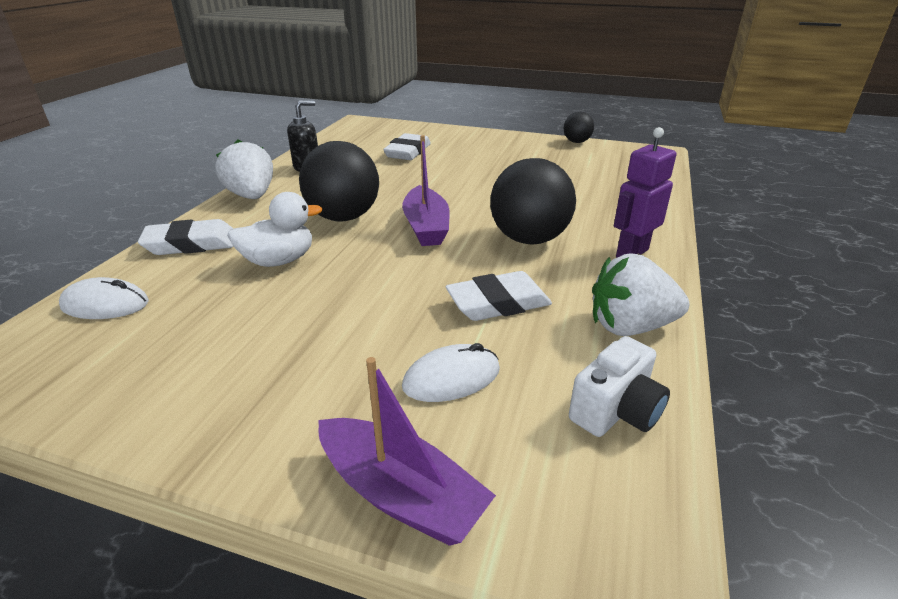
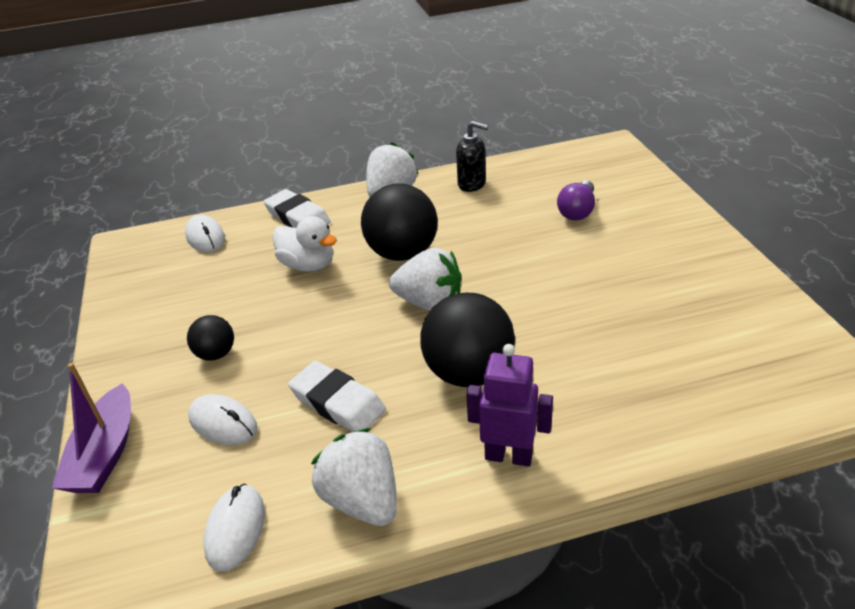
camera: 60 degrees right, 5 degrees up
(408, 152) = (577, 211): white eraser -> purple light bulb
(426, 227) = (429, 303): purple boat -> white strawberry
(576, 142) = (783, 302): black ball -> black ball (216, 354)
(616, 411) = (235, 529): white camera -> white mouse

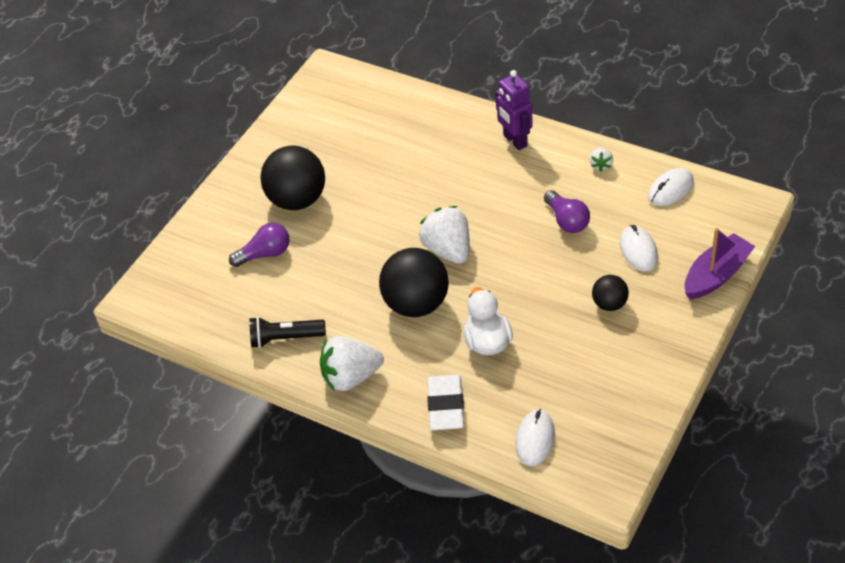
camera: 135 degrees left, 10 degrees up
(338, 403) = (567, 220): white eraser -> purple light bulb
(362, 500) = (601, 165): white strawberry -> white strawberry, size x0.48
(469, 373) = (482, 191): black ball -> black ball (297, 200)
(472, 184) = (285, 338): black soap dispenser -> black flashlight

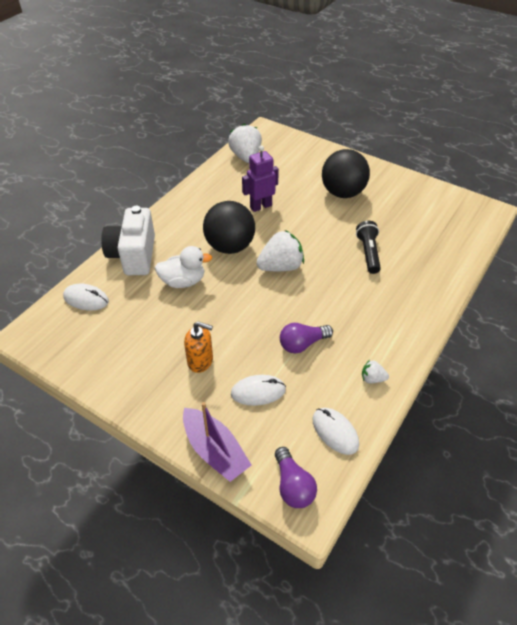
camera: 90 degrees right, 0 degrees up
(265, 254) = (292, 178): purple light bulb -> purple light bulb (293, 485)
(285, 338) = (216, 186): black flashlight -> black flashlight (368, 253)
(351, 377) = (174, 213): white strawberry -> white strawberry (246, 157)
(446, 406) = (133, 255): white eraser -> white camera
(515, 141) = (406, 318): purple robot -> purple robot (260, 206)
(609, 304) = (200, 361): black ball -> orange soap dispenser

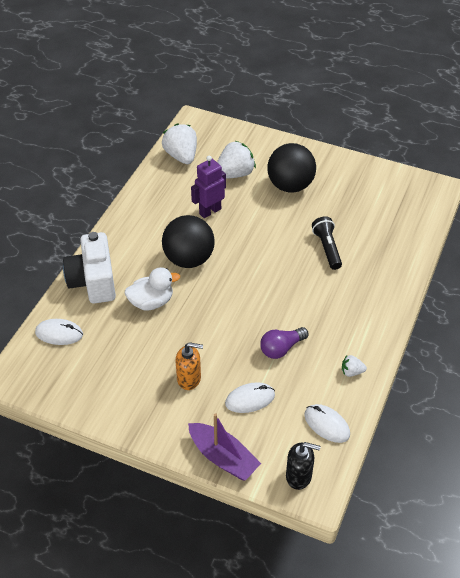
camera: 10 degrees left, 0 degrees up
(280, 267) = (244, 274): white strawberry -> white strawberry (234, 174)
(293, 485) = (299, 476): purple light bulb -> black soap dispenser

